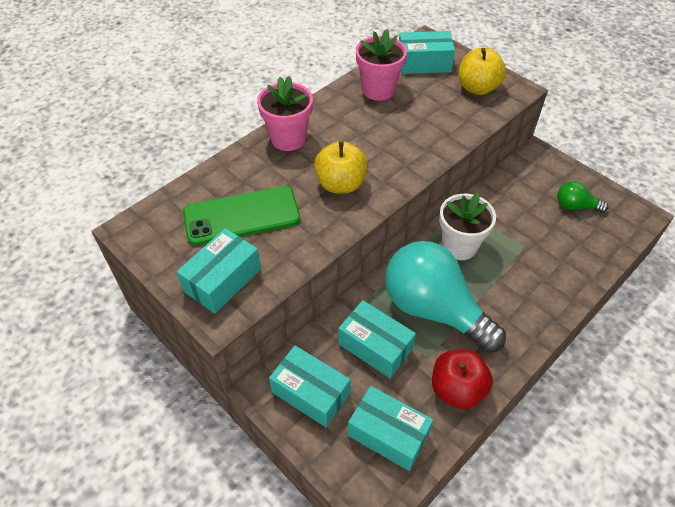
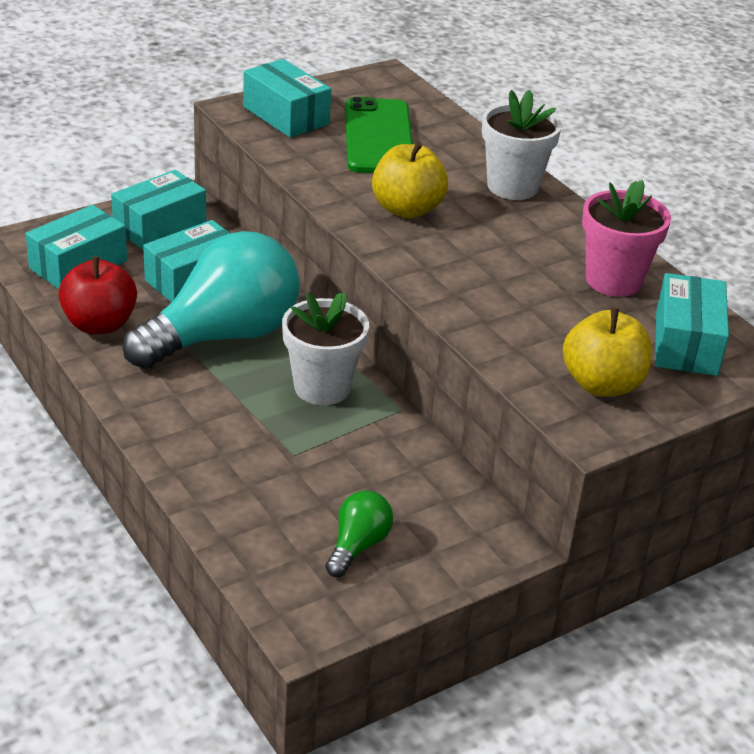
camera: 100 degrees right, 15 degrees down
(288, 139) = (512, 186): pink flower pot -> white flower pot

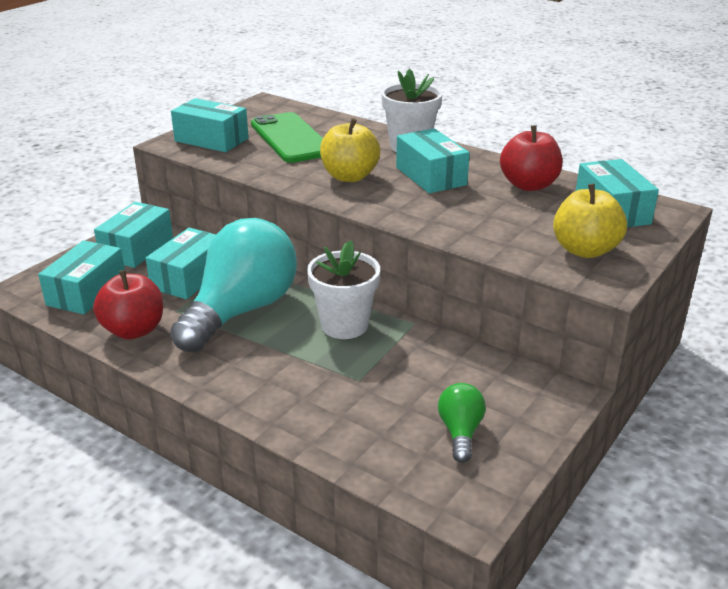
camera: 20 degrees left, 5 degrees down
(504, 235) = (431, 176): none -> turquoise box
(613, 280) = (529, 185): pink flower pot -> red apple

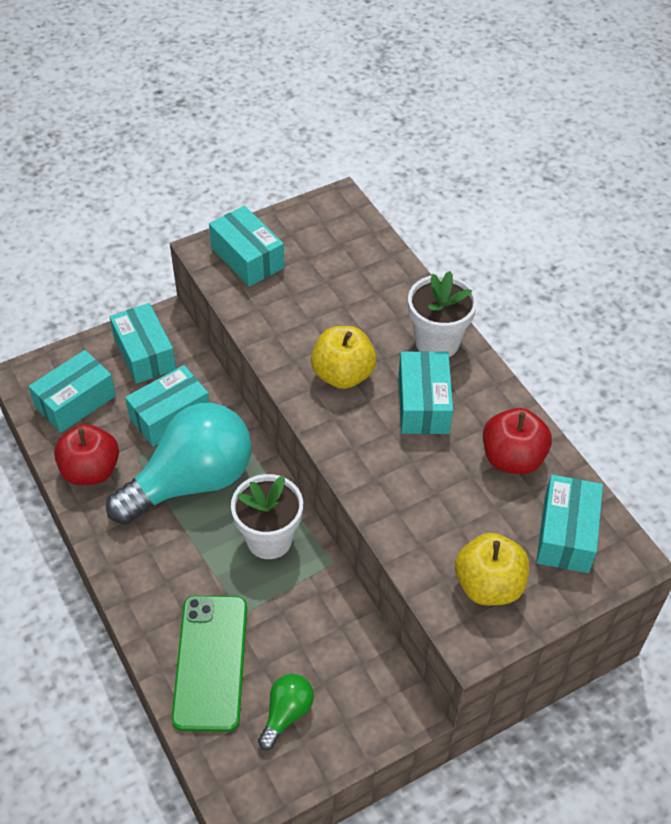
camera: 25 degrees right, 20 degrees up
(137, 248) = (144, 354): turquoise box -> turquoise box turned 75 degrees counterclockwise
(290, 138) = (325, 283): green phone -> green phone (210, 662)

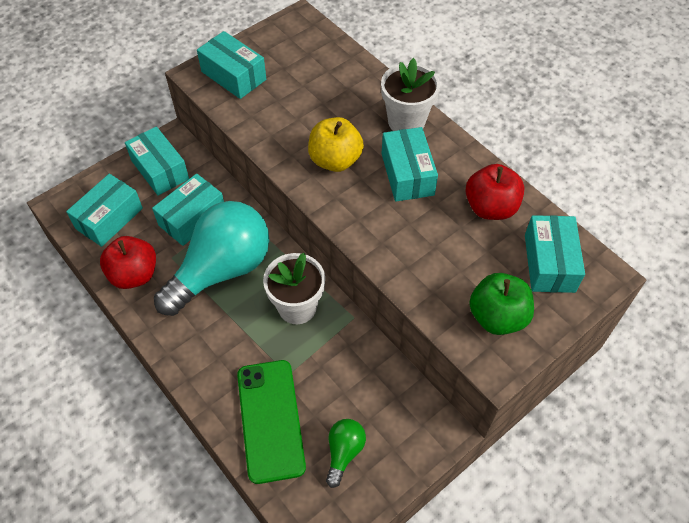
camera: 10 degrees left, 5 degrees up
(488, 585) = (497, 317): yellow apple -> green apple

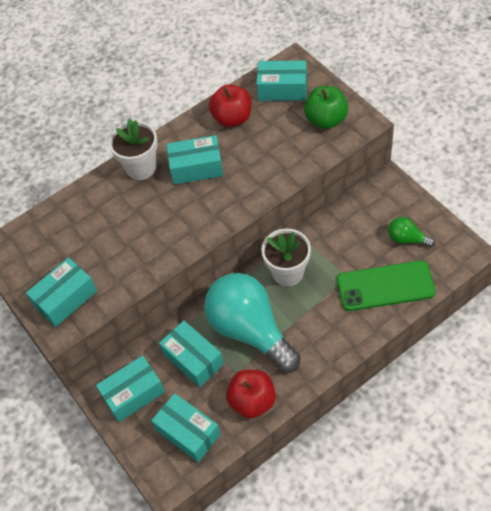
camera: 80 degrees left, 0 degrees up
(335, 160) = (177, 216): yellow apple -> none

